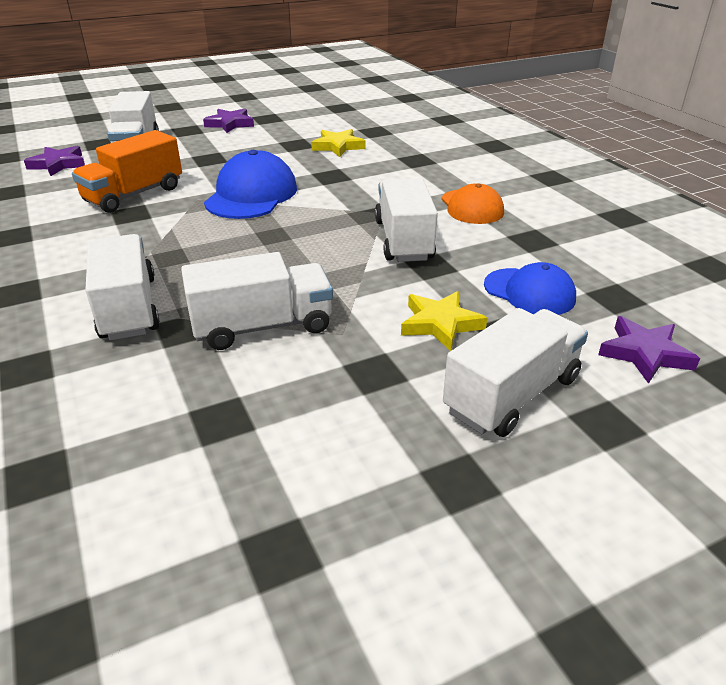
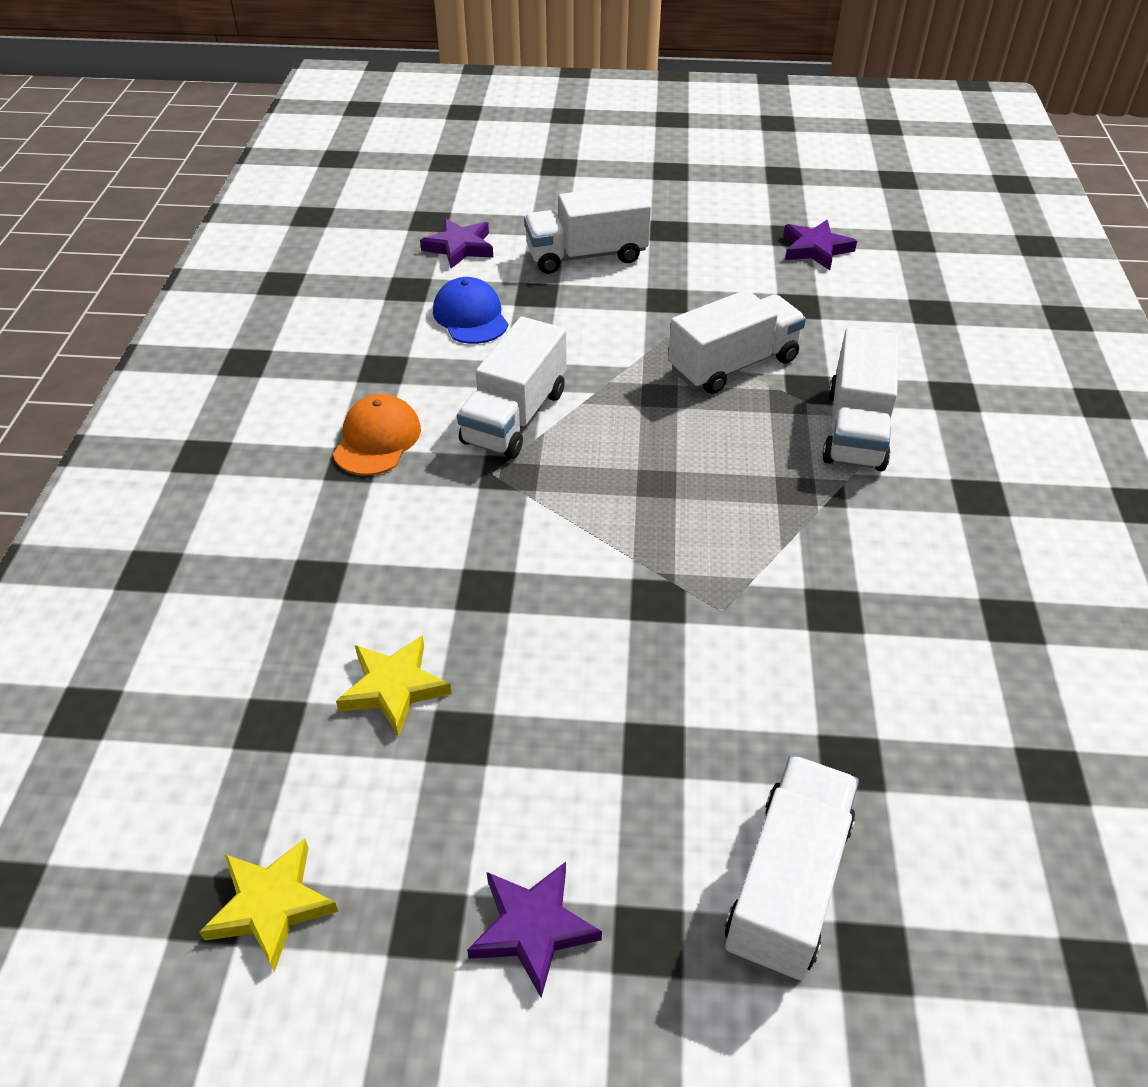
camera: 150 degrees left, 10 degrees up
(58, 164) = (965, 864): purple star -> purple star (815, 249)
(134, 195) = (821, 664): orange truck -> none
(251, 195) = (637, 585): blue cap -> none
(262, 326) = (733, 365): white truck -> white truck turned 135 degrees clockwise
(440, 324) = (580, 316): yellow star -> yellow star (271, 906)

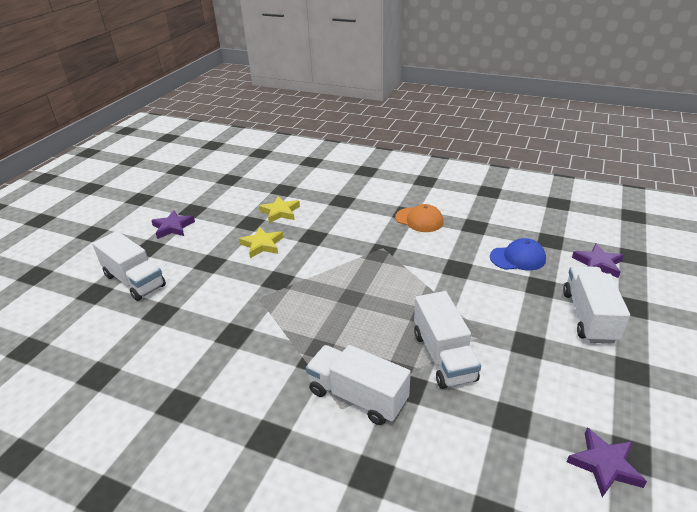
camera: 110 degrees right, 10 degrees down
(271, 906) = (221, 187): yellow star -> yellow star (262, 245)
(515, 417) = (421, 260): white truck -> none

